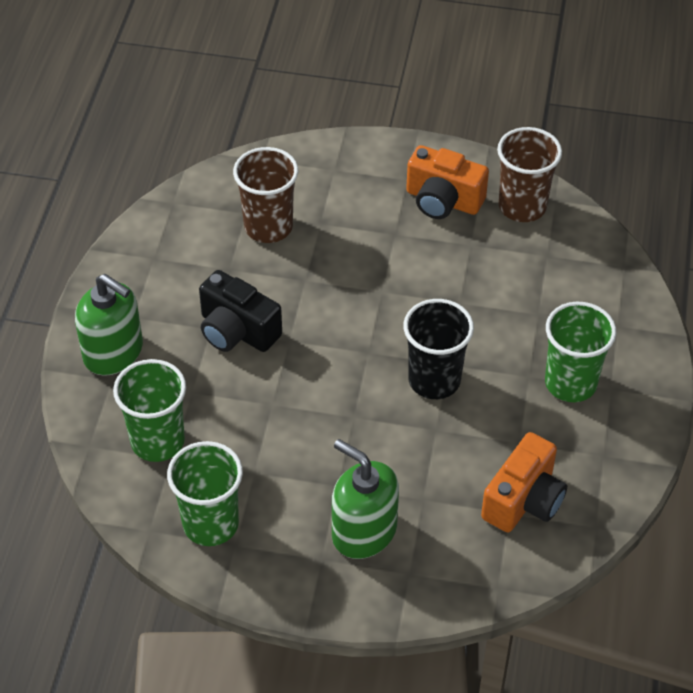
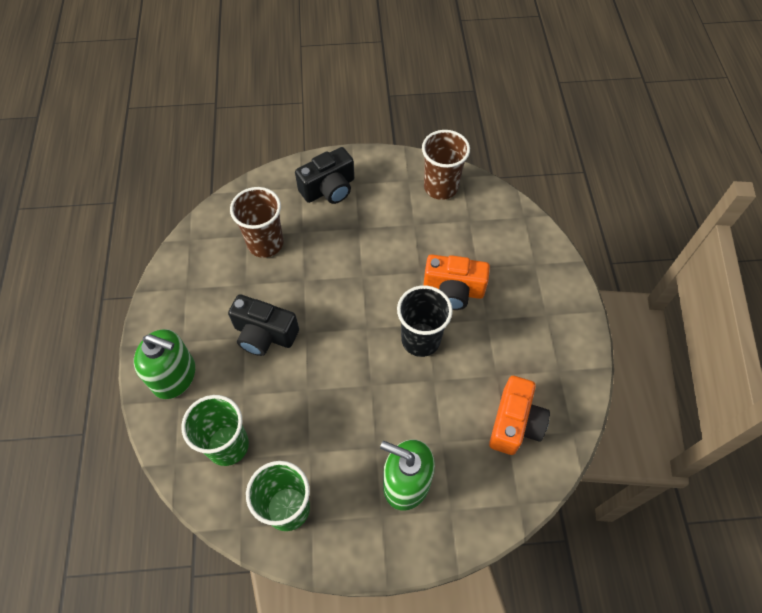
camera: 15 degrees left, 10 degrees up
(371, 179) = (329, 189): none -> black camera
(443, 200) = (384, 194): orange camera -> orange camera (453, 290)
(570, 383) = (517, 318): green cup -> none

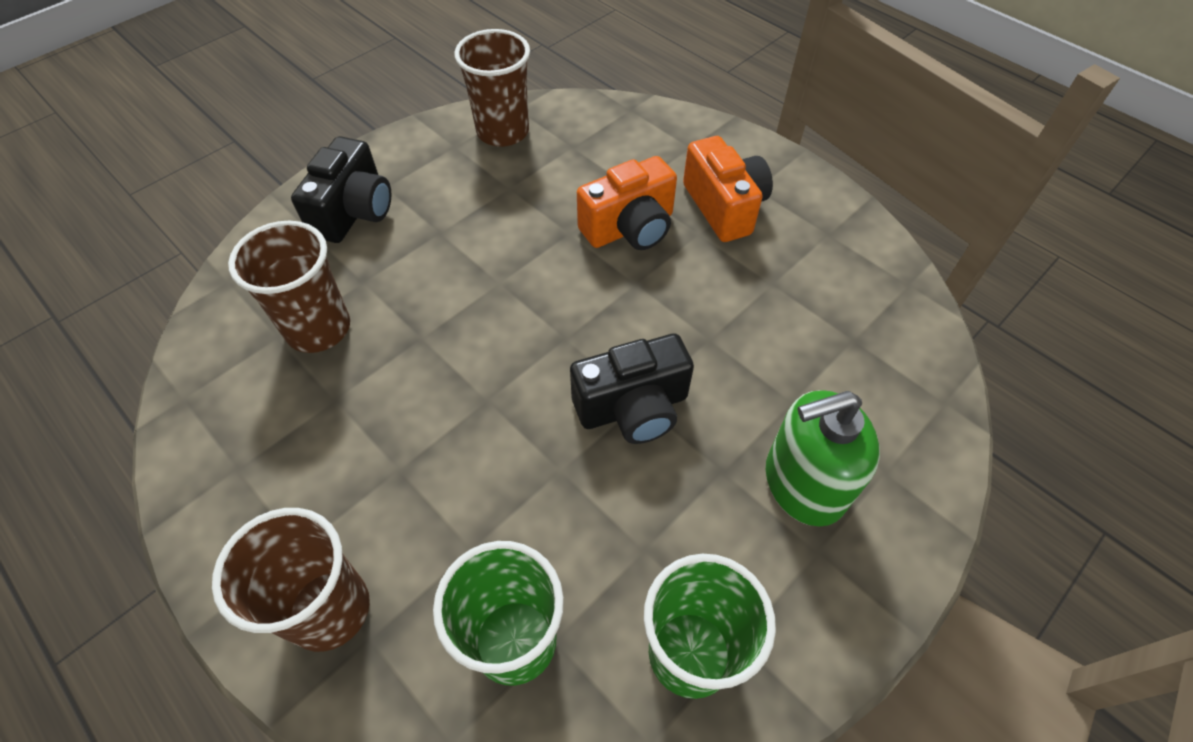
camera: 40 degrees left, 5 degrees down
(174, 376) = (329, 609): green soap dispenser -> brown cup
(264, 334) = (427, 444): black camera -> black camera (633, 407)
(420, 339) = (647, 305): black cup -> none
(514, 423) = (846, 320): orange camera -> orange camera (724, 207)

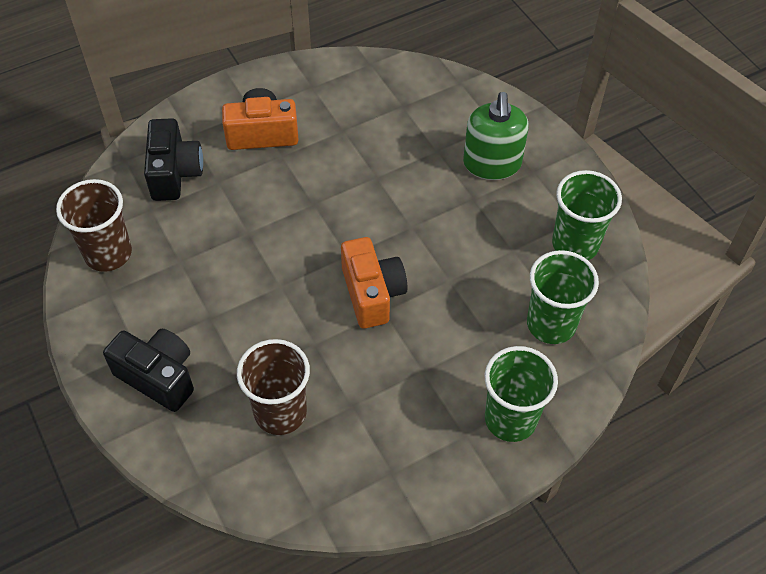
camera: 75 degrees left, 0 degrees up
(329, 609) = (510, 419): brown cup -> green cup
(630, 228) = (259, 194): orange camera -> orange camera (372, 293)
(633, 407) = (415, 231): black camera -> black camera (174, 173)

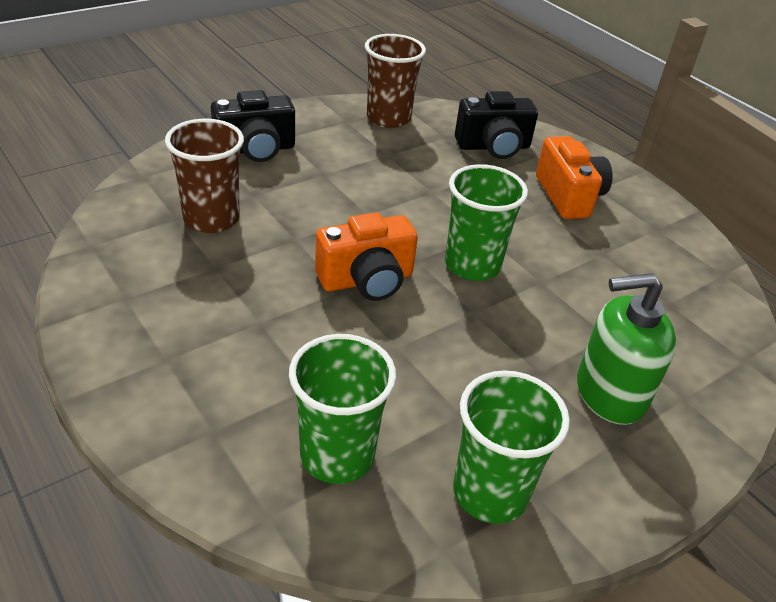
camera: 80 degrees right, 15 degrees down
(158, 377) = (256, 149): black camera -> black camera turned 45 degrees clockwise
(510, 419) = (183, 405): green cup -> green cup (472, 265)

